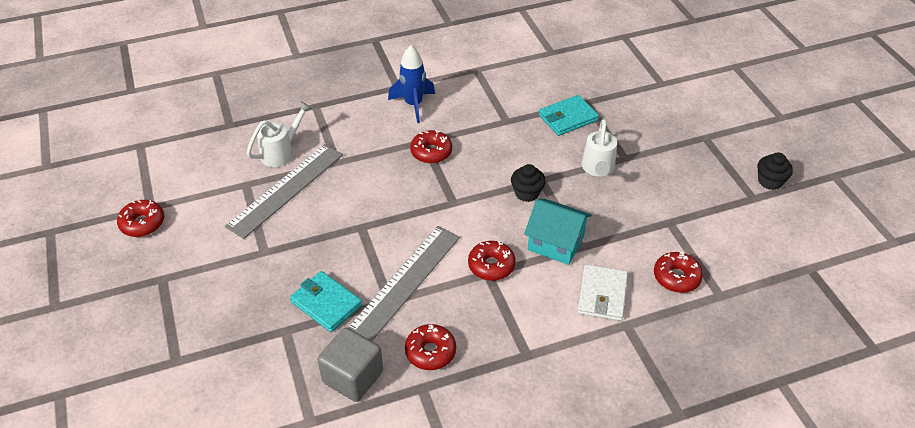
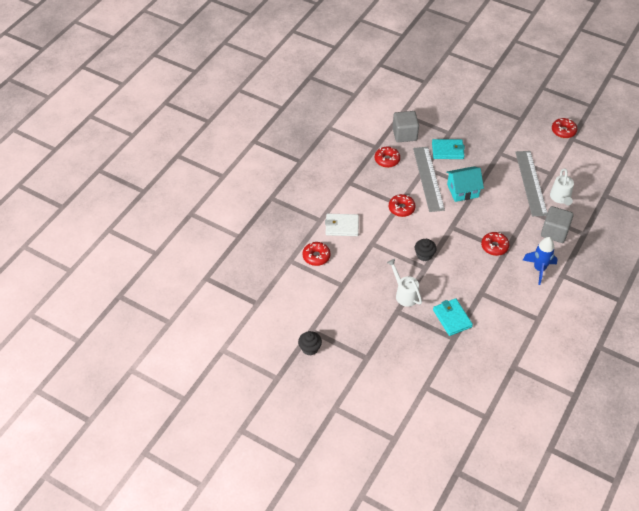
camera: 140 degrees right, 5 degrees up
(344, 125) = (554, 232): none -> grey cube
(555, 243) = (385, 238): turquoise house -> turquoise house (462, 190)
(568, 118) = (452, 318): turquoise wallet -> turquoise wallet turned 45 degrees counterclockwise
(602, 295) = (342, 226): white wallet -> white wallet turned 60 degrees counterclockwise

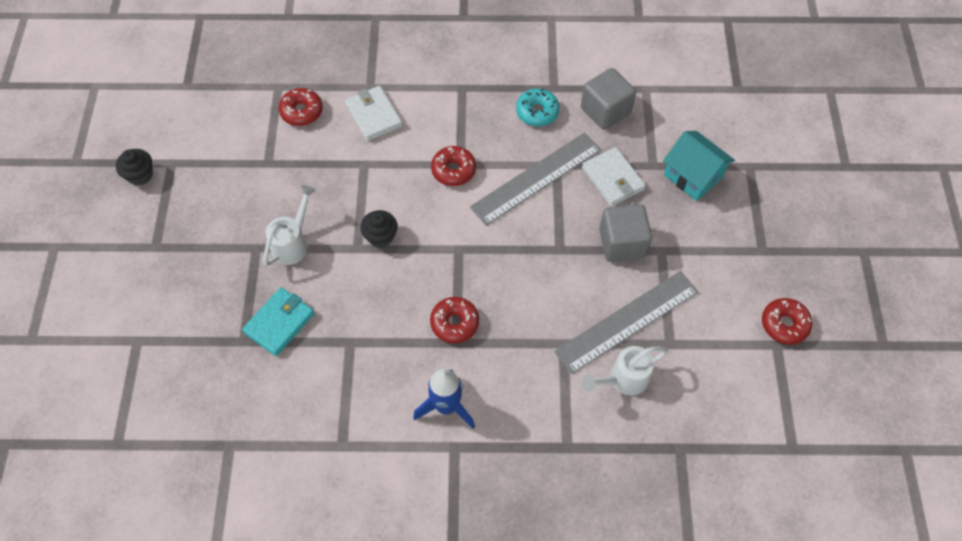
camera: 60 degrees right, 10 degrees up
(387, 160) = (537, 112): red donut -> turquoise donut
(447, 151) = (612, 179): turquoise wallet -> white wallet
(462, 190) = (543, 233): turquoise house -> turquoise house (693, 176)
(554, 232) = (541, 399): grey cube -> grey cube (622, 243)

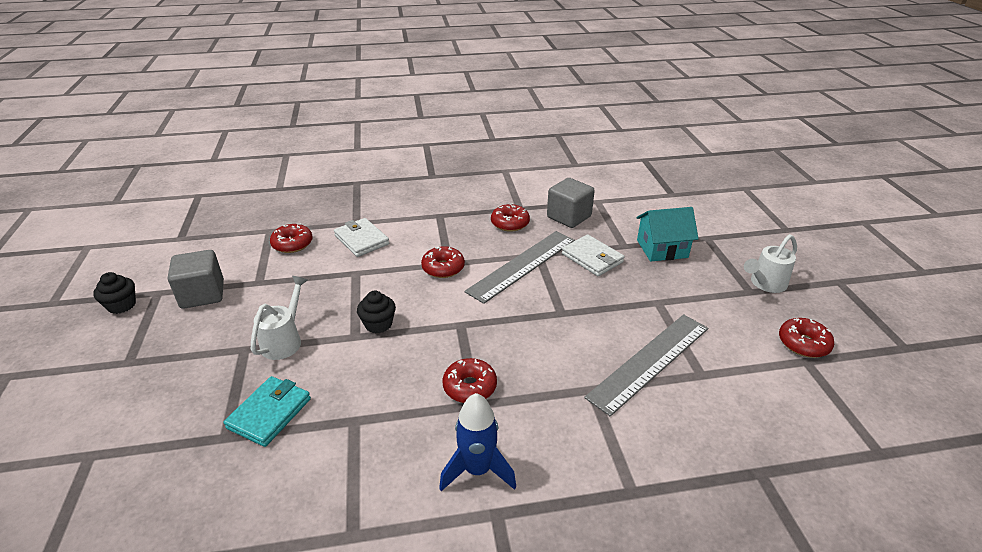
camera: 10 degrees left, 25 degrees down
(537, 112) = (510, 223): turquoise donut -> red donut
(622, 243) = (619, 301): grey cube -> grey cube (202, 294)
(623, 379) = (668, 413): white watering can -> white watering can (765, 284)
(693, 176) = (662, 249): turquoise house -> turquoise house turned 45 degrees counterclockwise

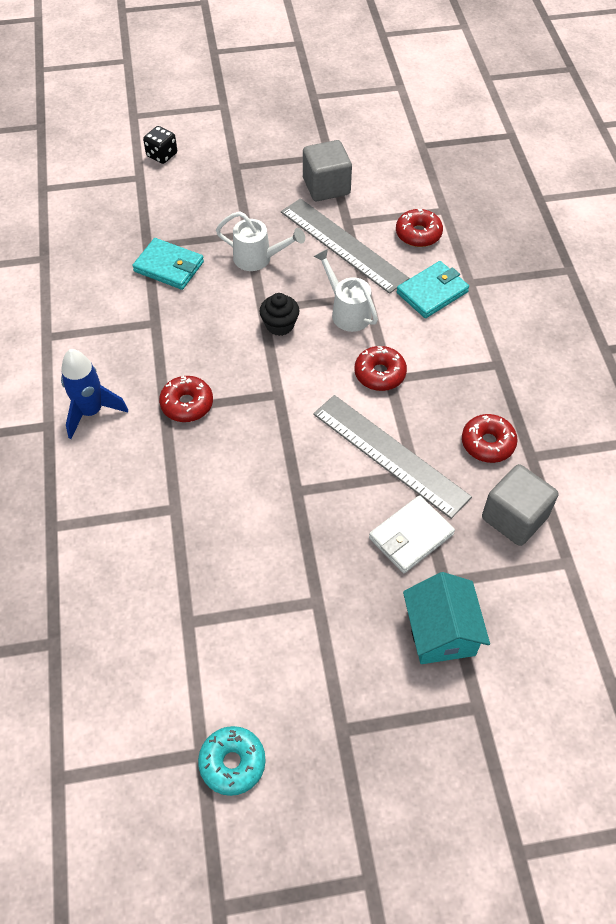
camera: 90 degrees right, 20 degrees up
(59, 433) = (162, 155): none -> black dice
(122, 305) = (310, 139): black cupcake -> none
(361, 240) = (432, 292): white wallet -> turquoise wallet
(649, 361) = (211, 571): grey ruler -> grey ruler (343, 245)
(765, 284) = (360, 758): white watering can -> white watering can (347, 312)
(803, 344) = (232, 763): red donut -> turquoise donut

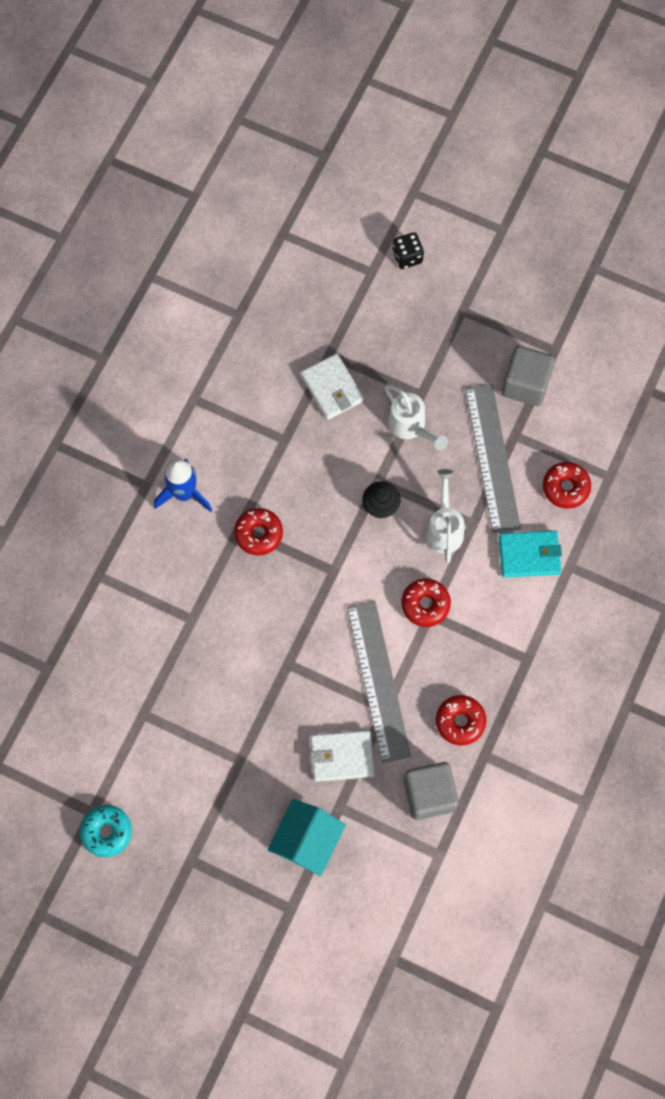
camera: 35 degrees right, 15 degrees up
(169, 267) = (332, 388): turquoise wallet -> white wallet

